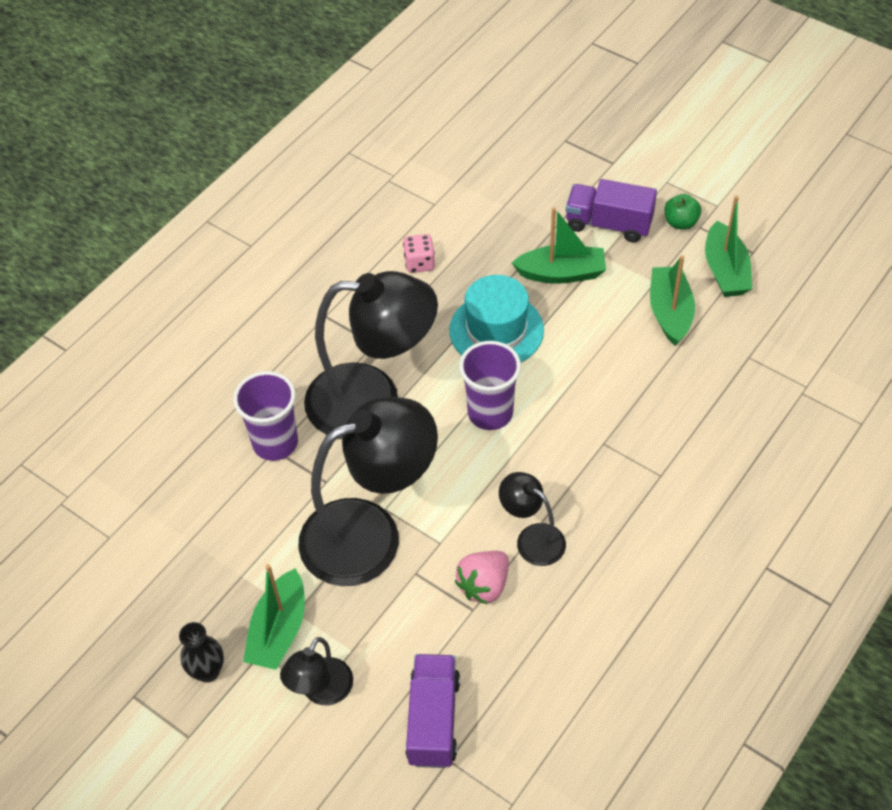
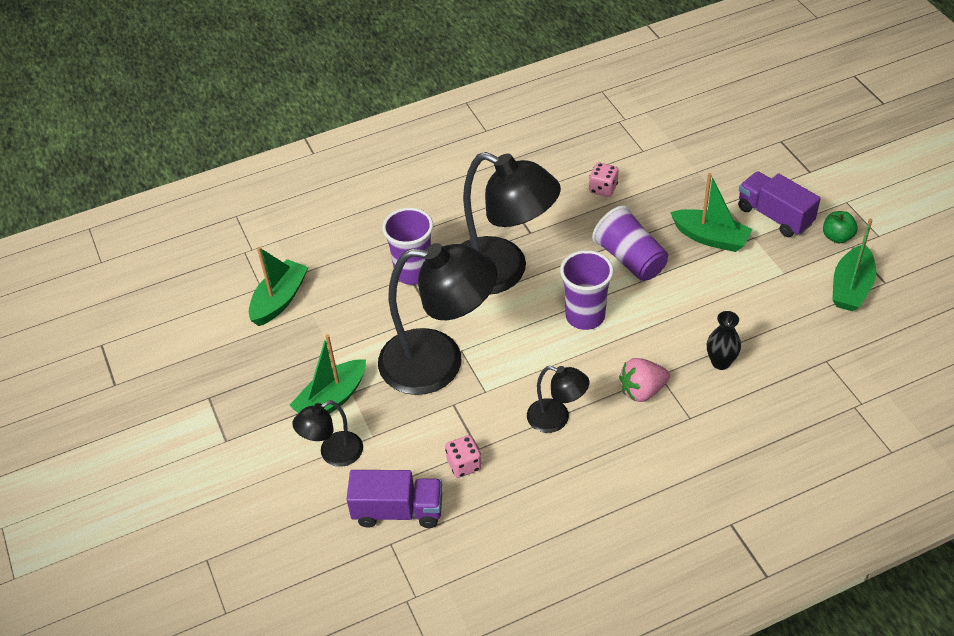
camera: 30 degrees right, 5 degrees down
(208, 671) = (266, 404): black vase -> black vase (720, 362)
(433, 720) = (398, 511): purple truck -> purple truck turned 60 degrees clockwise
(469, 634) = (464, 464): none -> pink dice
(484, 585) = (498, 435): pink strawberry -> pink strawberry (642, 391)
(496, 330) = (630, 259): turquoise hat -> purple cup
(532, 538) = (556, 419): black lamp -> black lamp turned 135 degrees clockwise
(670, 312) = (781, 300): green boat -> green boat (279, 300)

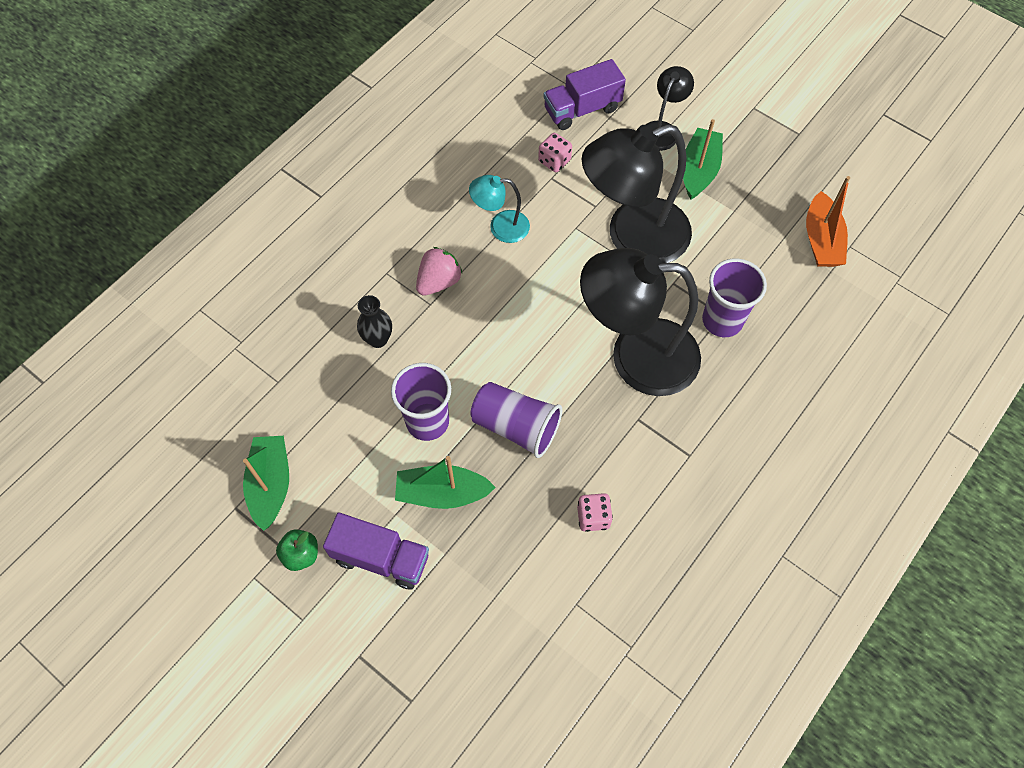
camera: 150 degrees right, 15 degrees up
(279, 300) = (821, 240): green boat -> orange boat
(556, 419) = (500, 227): black lamp -> turquoise lamp
(585, 316) = (528, 338): purple cup -> purple cup (427, 421)

